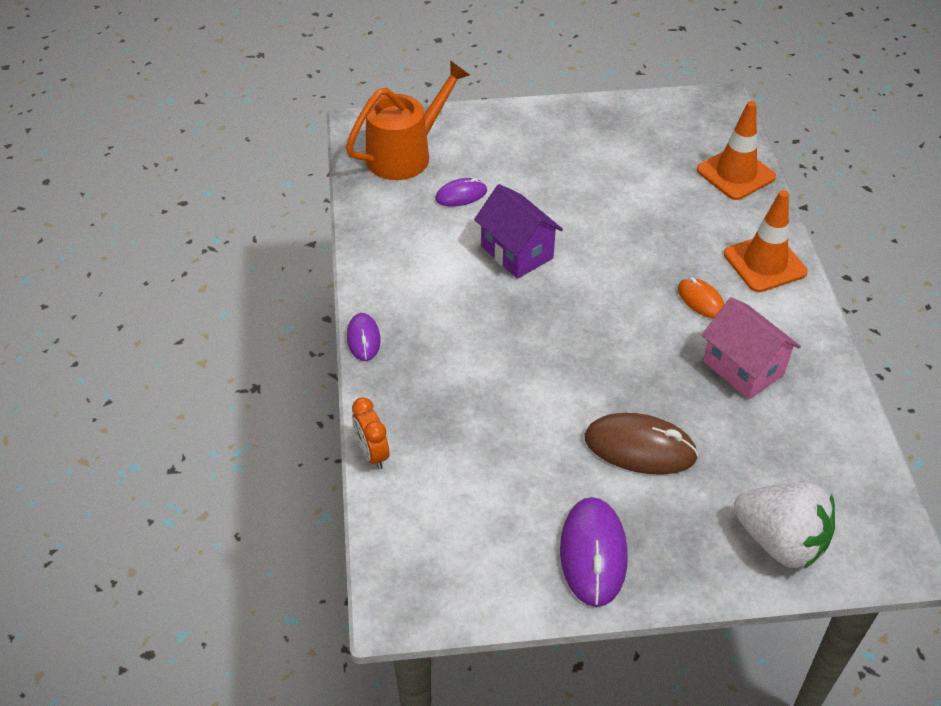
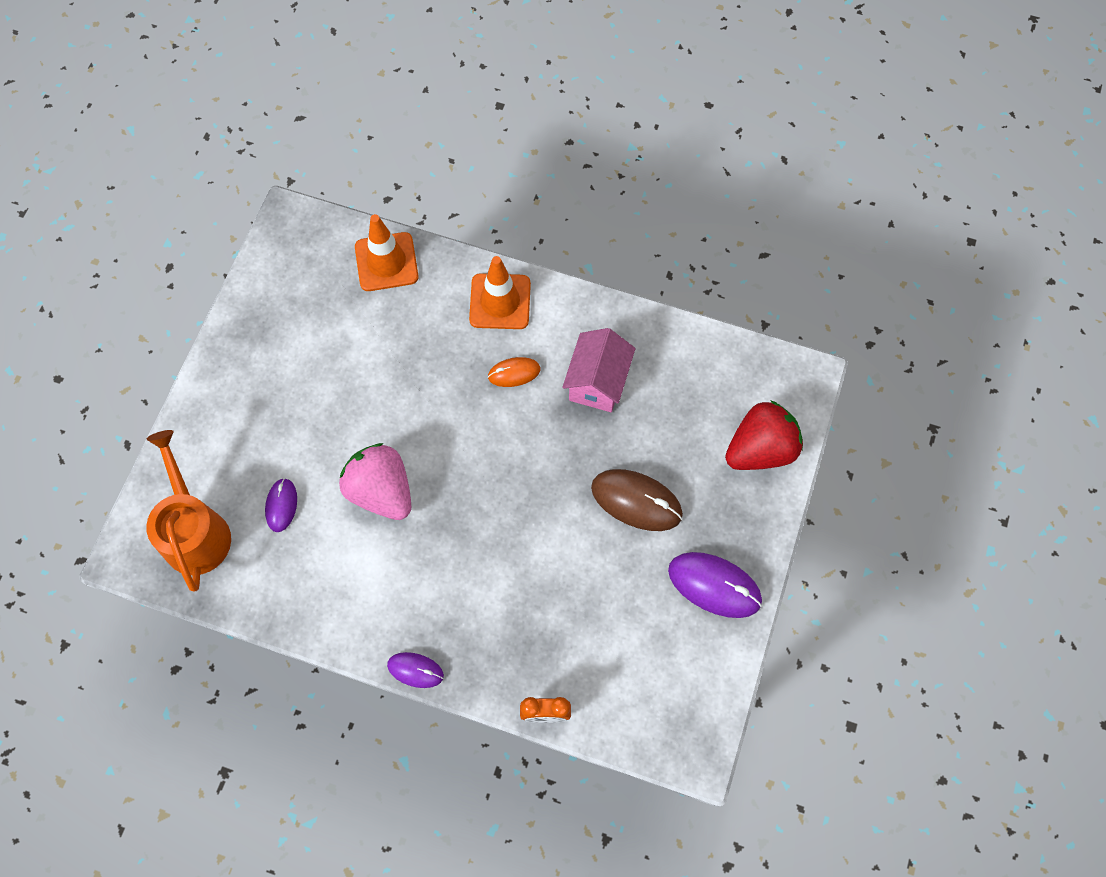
camera: 65 degrees left, 20 degrees up
(517, 252) = (381, 491): purple house -> pink strawberry
(640, 447) = (636, 501): brown mouse -> brown mouse turned 75 degrees clockwise
(743, 368) = (597, 382): pink house -> pink house turned 60 degrees counterclockwise
(780, 541) = (760, 449): white strawberry -> red strawberry

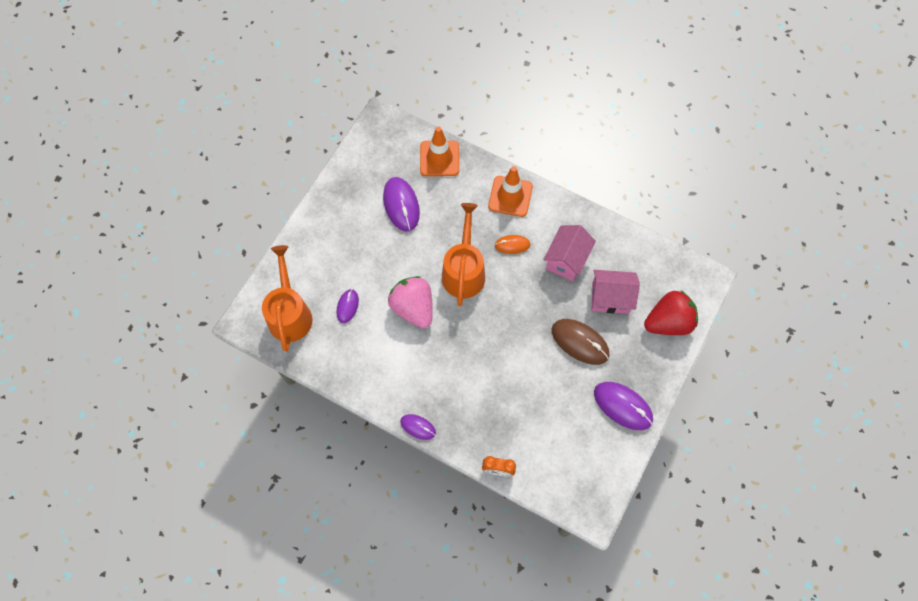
camera: 10 degrees right, 0 degrees up
(340, 340) = (401, 205): none -> purple mouse
(448, 423) = (464, 271): none -> orange watering can
(670, 428) = (610, 298): none -> pink house

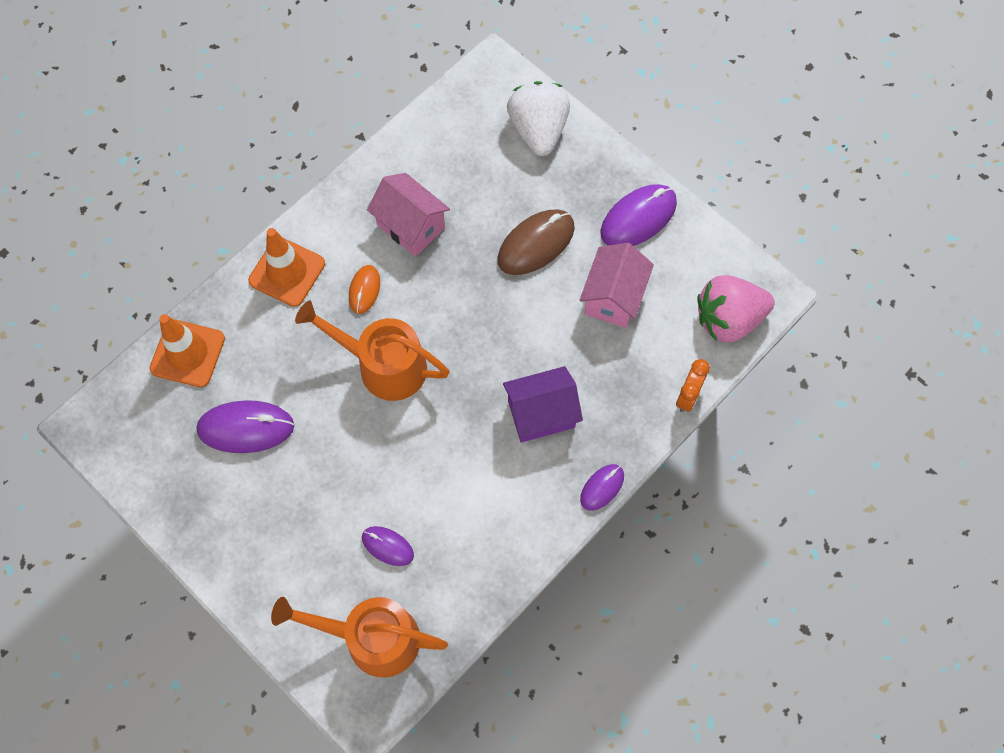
camera: 75 degrees left, 0 degrees up
(413, 308) = (419, 450): pink strawberry -> pink strawberry (728, 319)
(458, 376) = (541, 414): none -> purple house
(610, 298) = (484, 188): pink house -> pink house (613, 297)
(668, 322) = (538, 130): red strawberry -> white strawberry

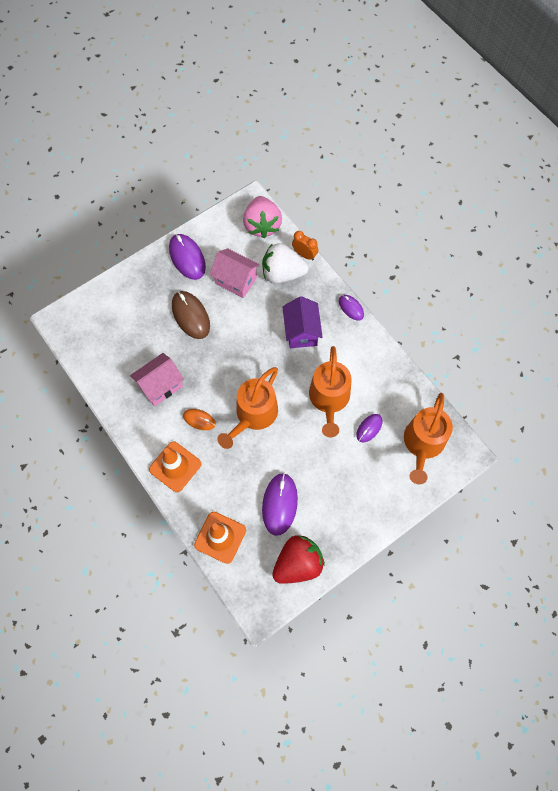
camera: 80 degrees left, 0 degrees up
(158, 469) = (298, 563): none -> red strawberry
(428, 476) = (329, 399): none -> orange watering can
(538, 130) = (112, 301): white strawberry -> white strawberry (282, 273)

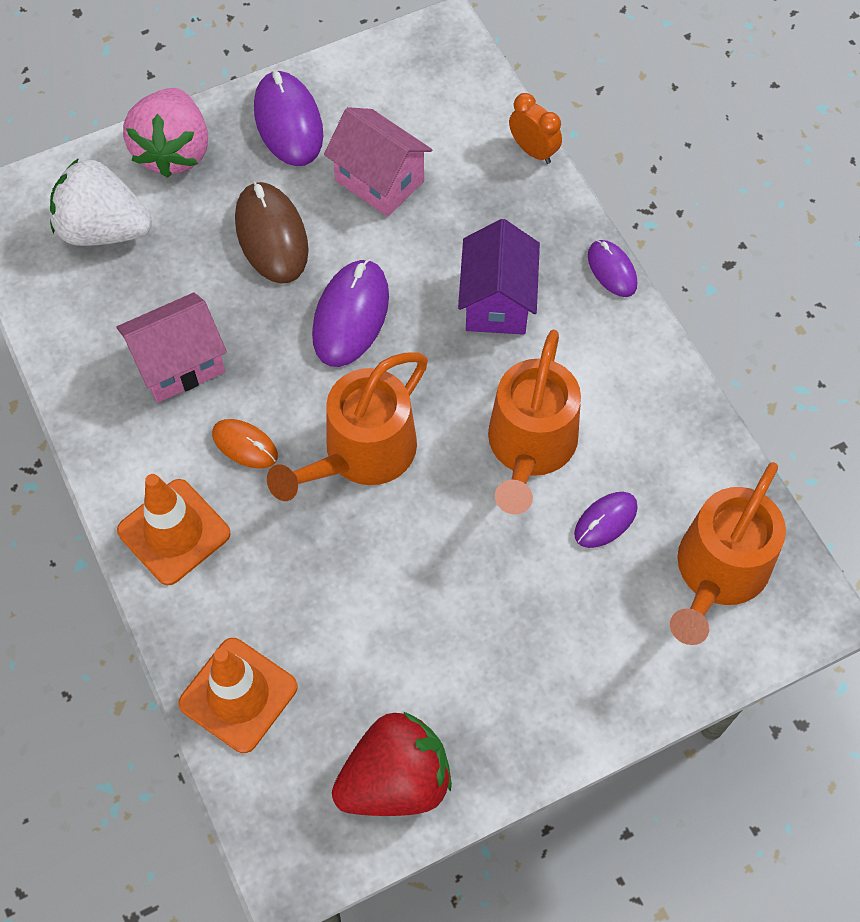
camera: 10 degrees right, 5 degrees down
(262, 225) = (456, 82): pink strawberry -> pink strawberry (174, 151)
(279, 504) = (380, 647): purple mouse -> purple mouse (351, 316)
(282, 273) = (480, 181): white strawberry -> white strawberry (104, 230)

